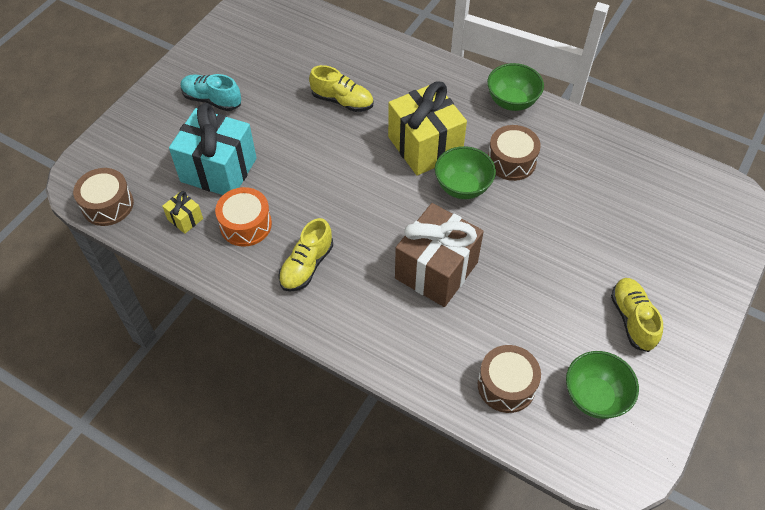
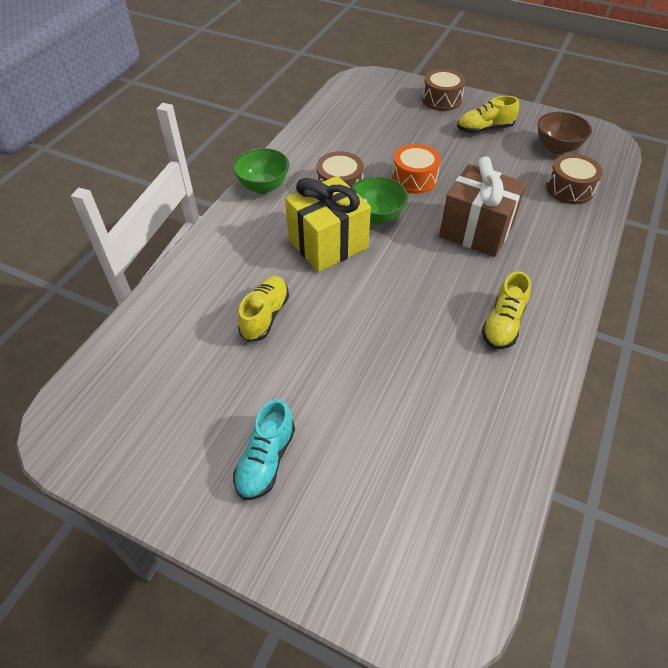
camera: 95 degrees left, 5 degrees down
(107, 205) = (478, 562): brown drum -> brown drum (441, 99)
(185, 219) = (475, 453): yellow gift -> none
(218, 170) = (390, 429): turquoise gift -> none
(246, 225) = (466, 386): orange drum -> orange drum (414, 179)
(306, 266) = (503, 324): yellow shoe -> yellow shoe turned 90 degrees clockwise
(594, 396) = (557, 148): green bowl -> brown bowl

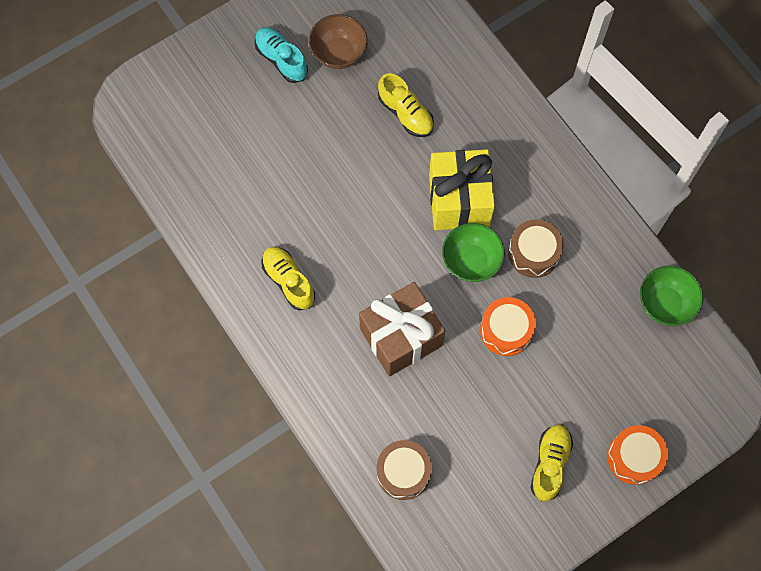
camera: 120 degrees right, 20 degrees up
(263, 186) = (573, 185): green bowl -> green bowl (665, 304)
(441, 99) = (634, 457): brown drum -> orange drum
(557, 148) = (473, 517): brown bowl -> brown bowl (338, 53)

